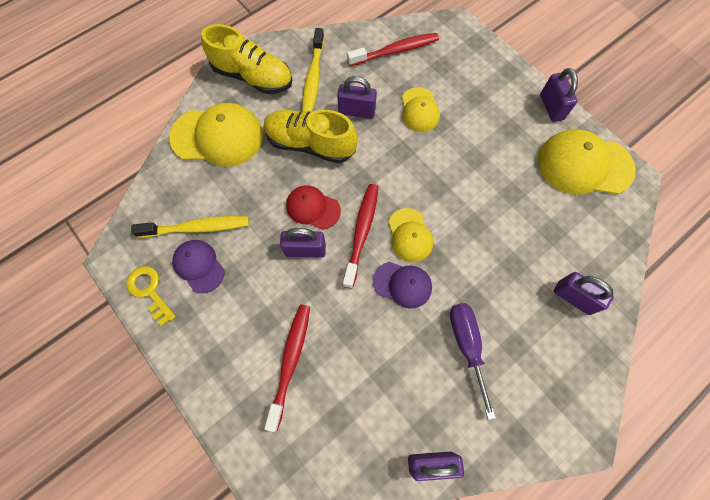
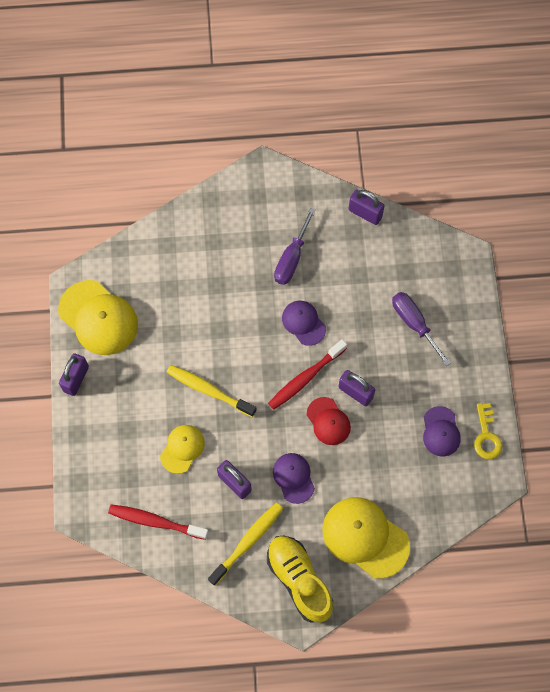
camera: 145 degrees left, 0 degrees up
(197, 228) = (426, 463): yellow toothbrush -> yellow toothbrush (208, 390)
(290, 361) = (414, 324): red toothbrush -> purple screwdriver
(310, 144) = (293, 478): yellow shoe -> purple cap
(410, 235) = (272, 353): yellow cap -> none
(573, 297) = (196, 240): purple padlock -> none

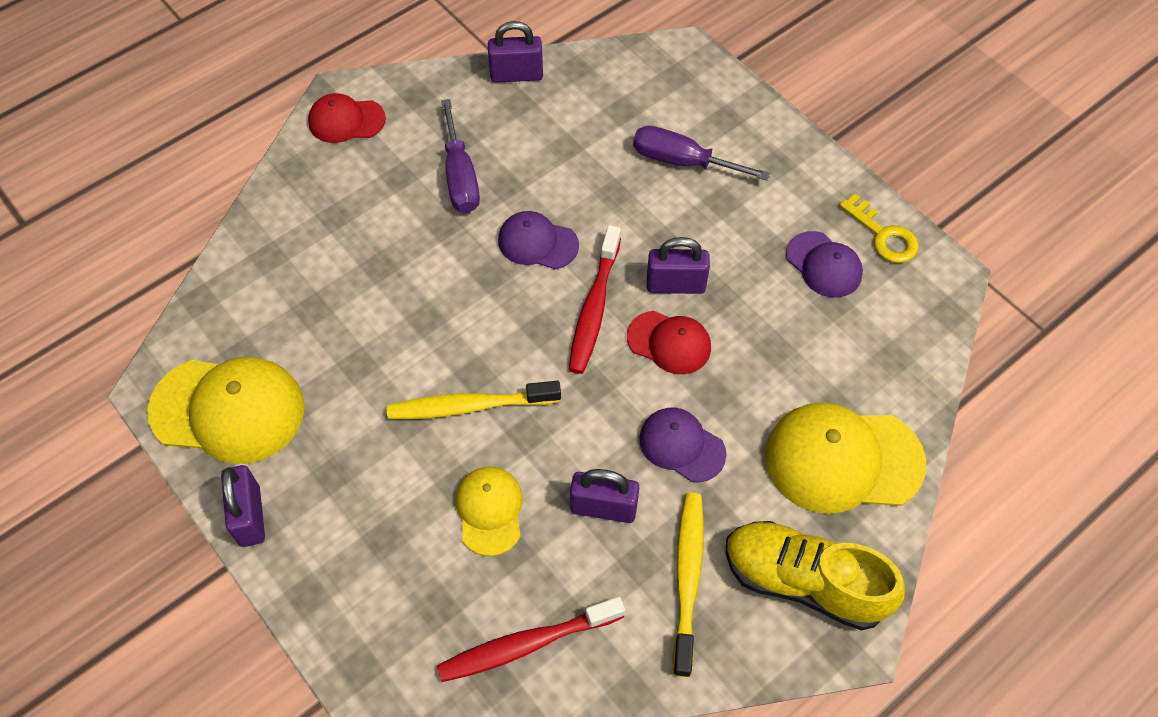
camera: 35 degrees left, 10 degrees down
(256, 186) = (346, 120): none -> red cap

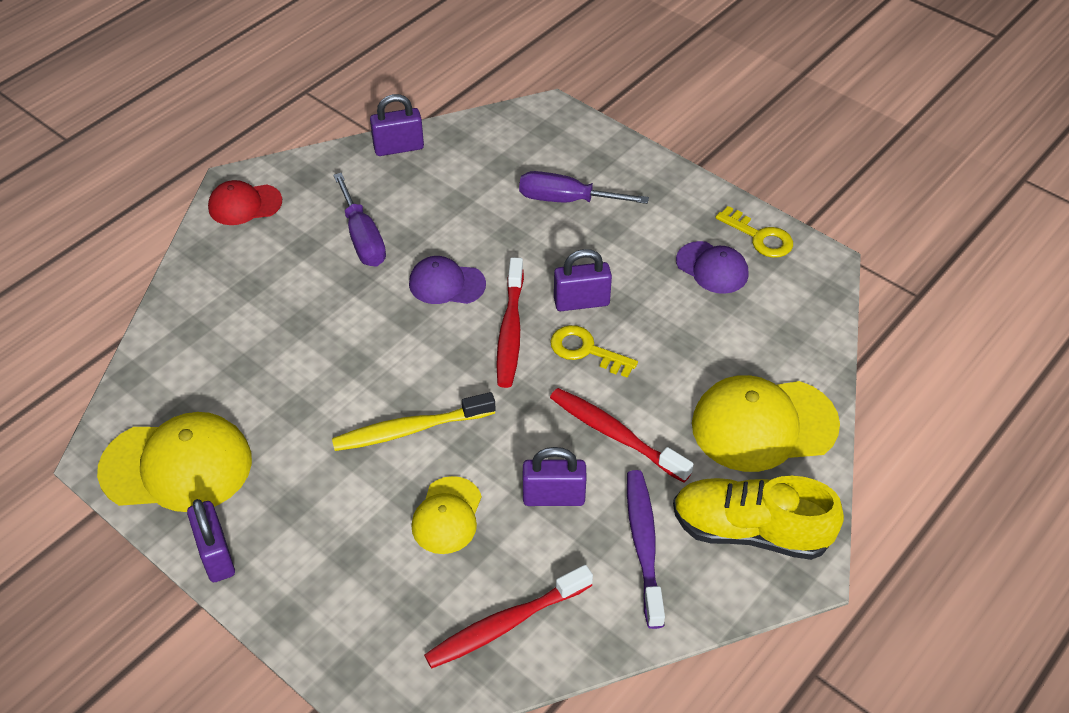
camera: 10 degrees left, 10 degrees down
(489, 511) = (447, 516): yellow cap -> yellow cap turned 150 degrees counterclockwise
(669, 342) = (585, 350): red cap -> yellow key
(681, 445) = (615, 434): purple cap -> red toothbrush
(687, 578) = (644, 544): yellow toothbrush -> purple toothbrush

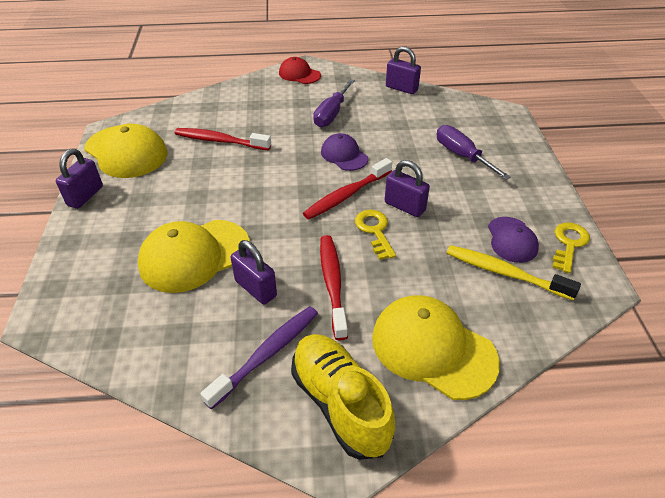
camera: 45 degrees right, 5 degrees down
(409, 430) = (235, 205): yellow toothbrush -> yellow toothbrush (504, 273)
(447, 516) = (194, 255): yellow cap -> yellow cap, size x1.74
(505, 624) = (142, 330): red toothbrush -> red toothbrush (220, 141)
(760, 237) = (569, 244): yellow key -> yellow key turned 150 degrees counterclockwise

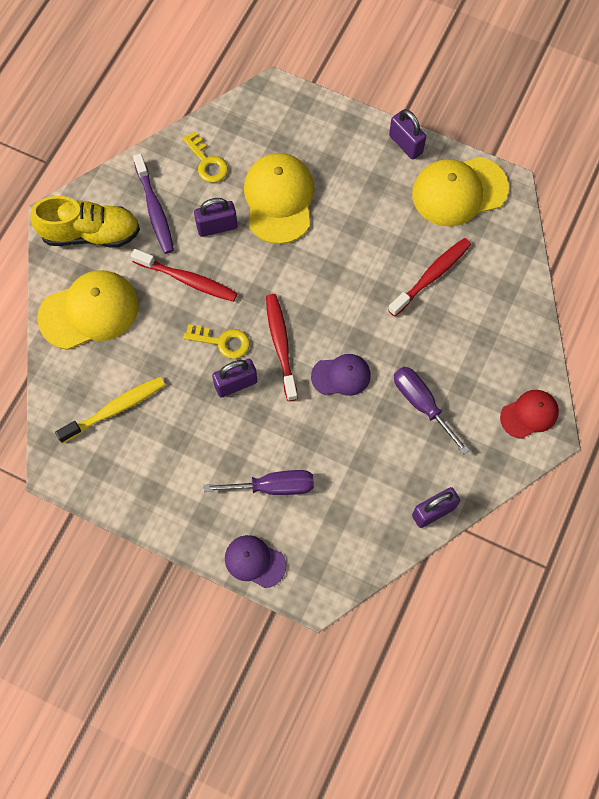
camera: 120 degrees right, 25 degrees up
(512, 240) = (142, 443): purple cap -> purple cap (254, 561)
(569, 244) = (108, 485): yellow key -> yellow key (207, 162)

